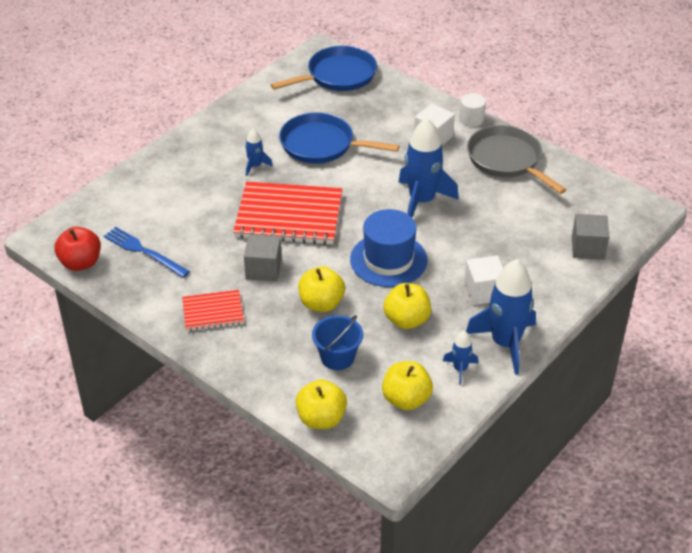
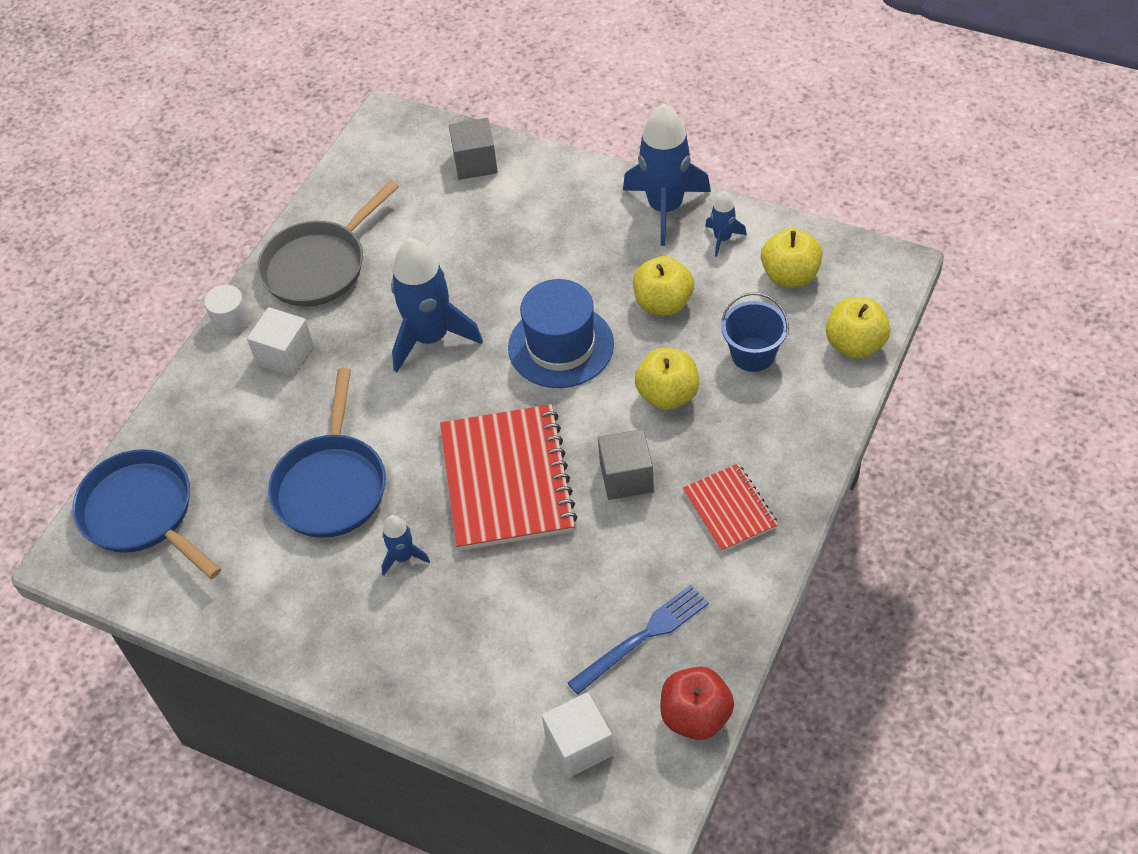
camera: 100 degrees left, 10 degrees up
(144, 252) = (642, 638): blue fork -> blue fork turned 150 degrees counterclockwise
(484, 291) = (586, 242): white cube -> white cube (579, 745)

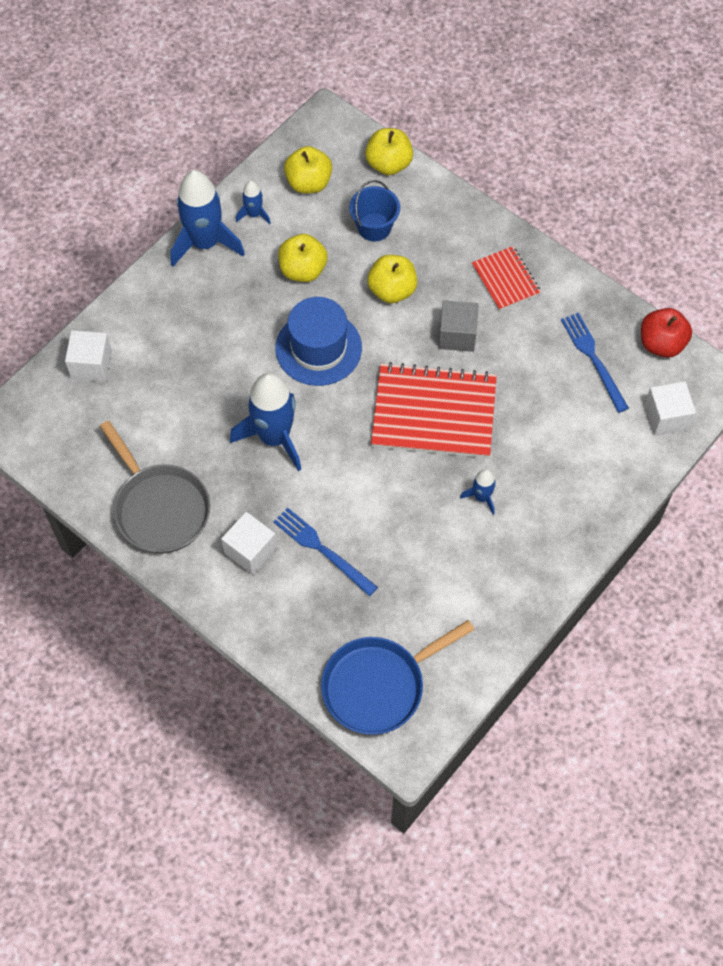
camera: 80 degrees left, 10 degrees up
(231, 321) = (195, 588): white cylinder -> none
(299, 419) = (323, 550): none -> blue fork
(331, 485) = (398, 536): blue pan -> none
(475, 163) = (91, 365): grey cube -> white cube
(729, 509) = (505, 280): red notebook -> red notebook turned 75 degrees clockwise

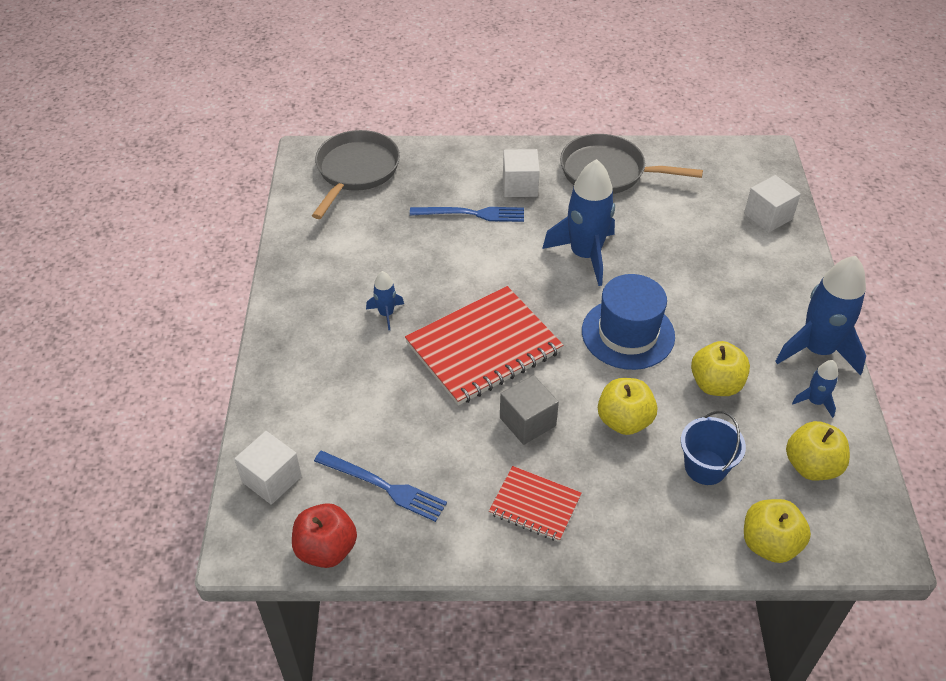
camera: 140 degrees right, 15 degrees down
(379, 685) = (355, 171): blue pan -> grey pan

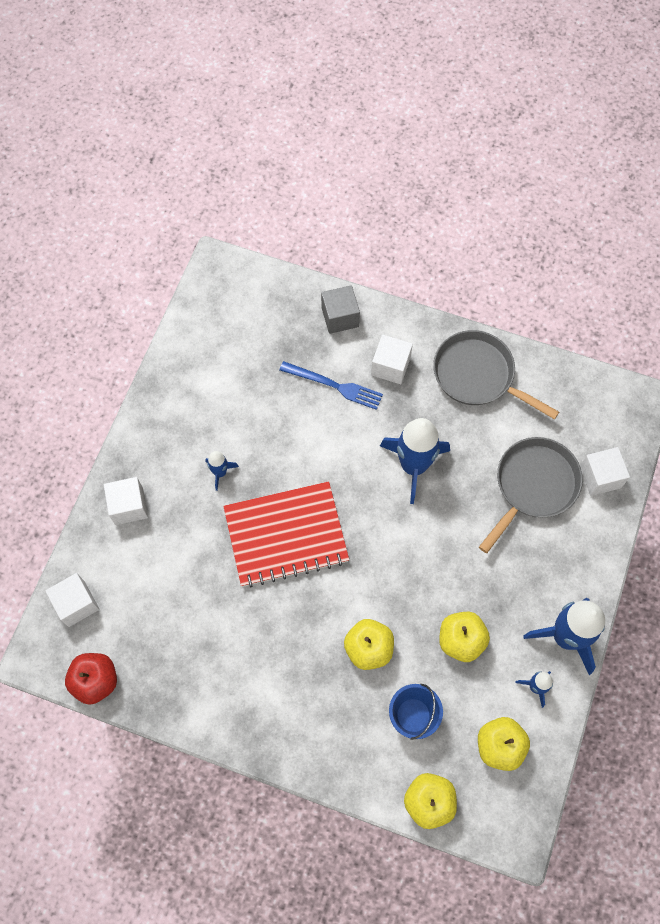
camera: 20 degrees right, 20 degrees up
(297, 370) = (129, 506): none -> white cube
(355, 171) = (252, 301): grey pan -> grey pan (533, 486)
(383, 486) = (156, 640): blue fork -> none
(527, 422) = (291, 621): grey cube -> grey cube (340, 317)
(535, 505) = (264, 700): red notebook -> none
(628, 333) = (412, 563): blue hat -> none

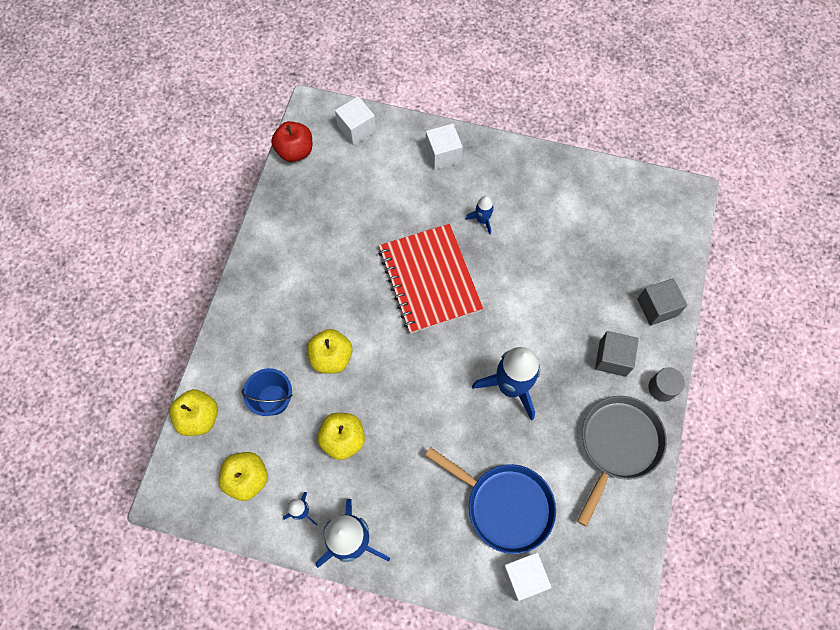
camera: 85 degrees right, 0 degrees up
(333, 385) = (582, 307): blue fork -> none
(390, 366) = (612, 358): white cube -> grey cube
(424, 327) = (662, 388): none -> grey cylinder
(533, 486) = (504, 505): grey pan -> blue pan

